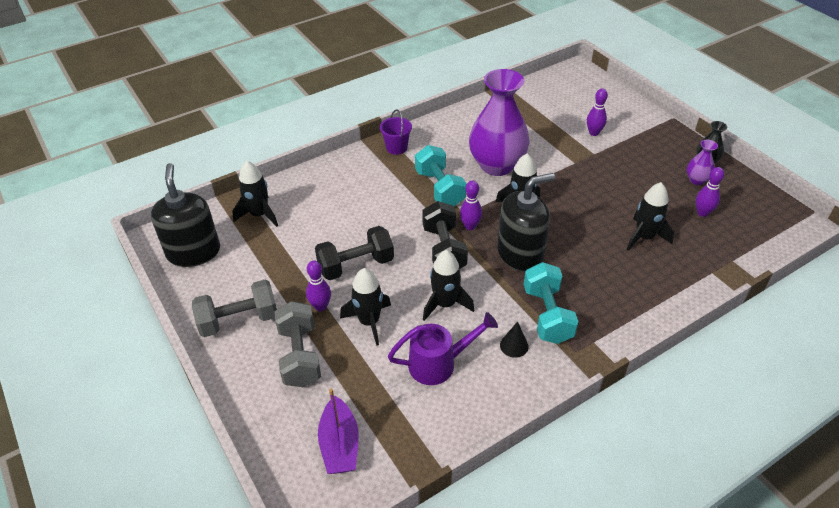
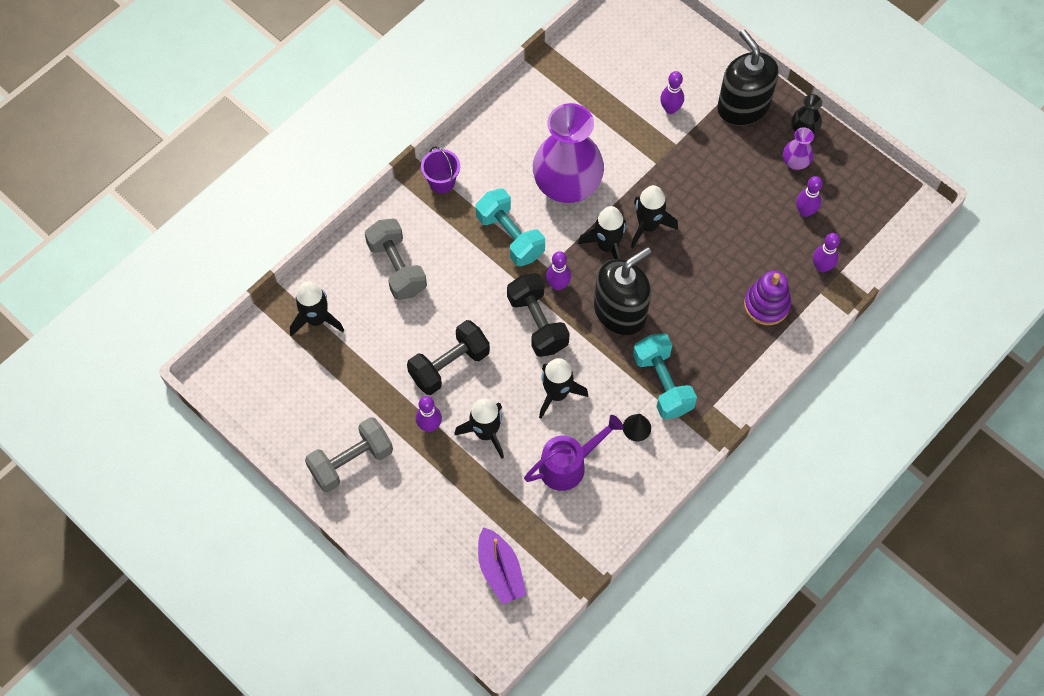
camera: 15 degrees left, 20 degrees up
(194, 252) = (264, 387): black soap dispenser -> black soap dispenser (743, 106)
(300, 356) = (429, 488): grey dumbbell -> grey dumbbell (397, 268)
(644, 237) = (747, 259): black rocket -> black rocket (648, 226)
(658, 272) = (766, 305): none -> purple stacking toy
(715, 253) = (821, 266): none -> purple bowling pin

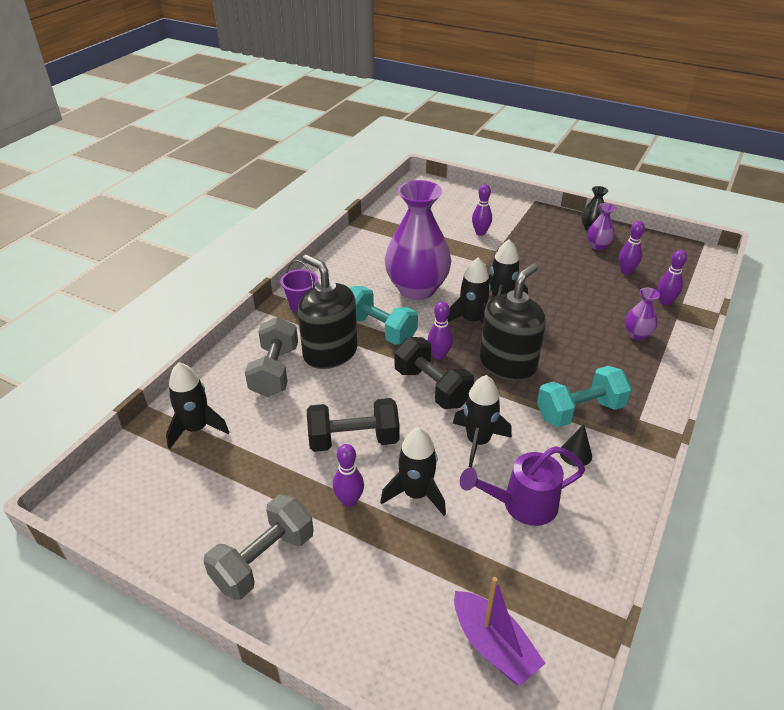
camera: 15 degrees left, 25 degrees down
(397, 268) = (275, 371): grey dumbbell -> grey dumbbell turned 45 degrees clockwise
(449, 365) = (353, 440): black dumbbell -> black dumbbell turned 45 degrees clockwise
(569, 465) = (522, 505): purple watering can -> purple watering can turned 150 degrees counterclockwise
(662, 384) = (580, 411): turquoise dumbbell -> turquoise dumbbell turned 75 degrees counterclockwise
(743, 106) = (536, 223): black soap dispenser -> black soap dispenser (330, 353)
(766, 305) = (637, 334): purple stacking toy -> purple vase

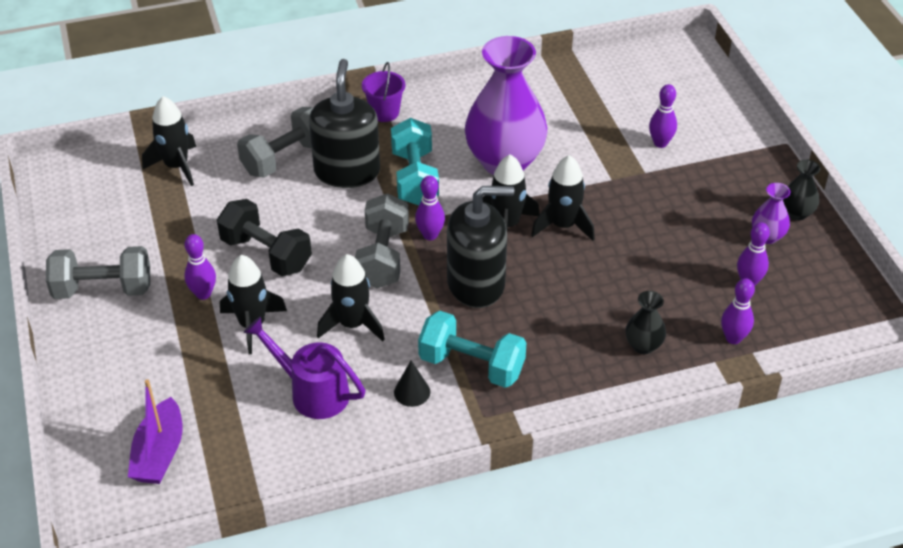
camera: 45 degrees right, 5 degrees up
(432, 387) = (383, 257): black dumbbell -> grey dumbbell
(637, 334) = (643, 345): purple vase -> black vase

